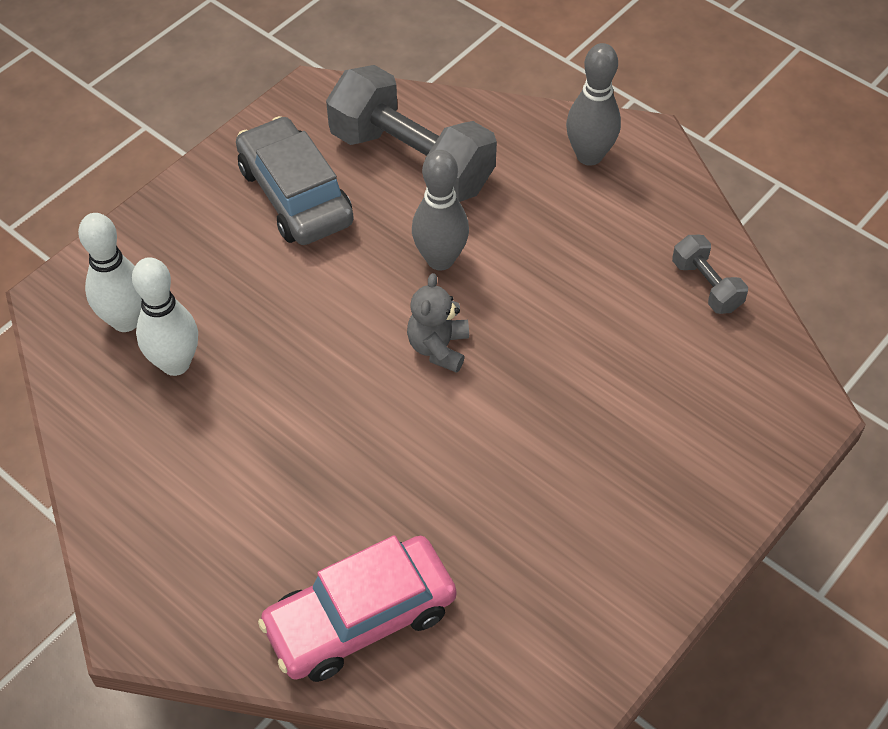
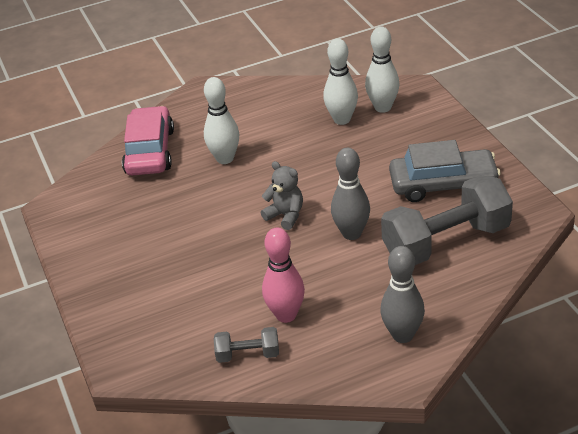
camera: 120 degrees right, 15 degrees down
(336, 487) = (225, 159): none -> white bowling pin
(622, 273) = (286, 315): none -> pink bowling pin

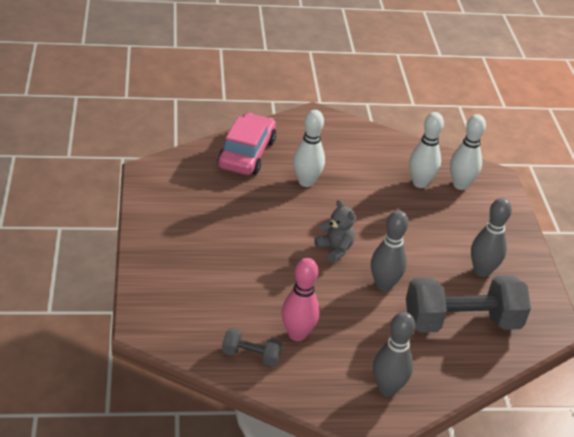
camera: 10 degrees right, 0 degrees up
(443, 184) = (482, 271): grey car -> grey bowling pin

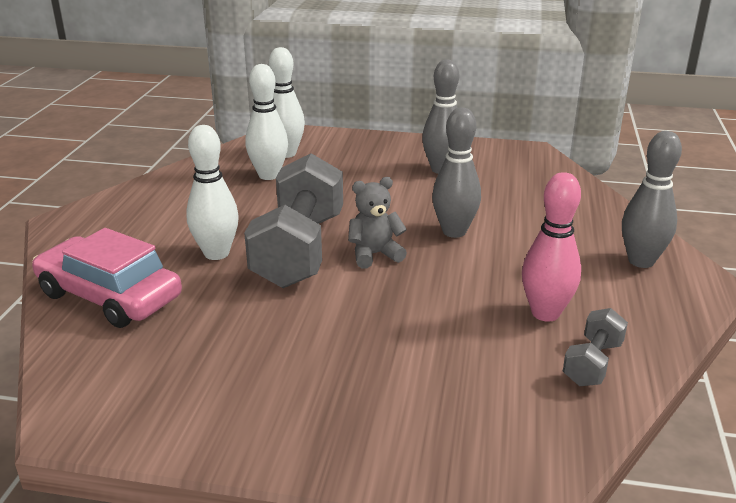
camera: 70 degrees left, 10 degrees down
(461, 322) = (525, 196): grey dumbbell -> grey dumbbell (299, 250)

